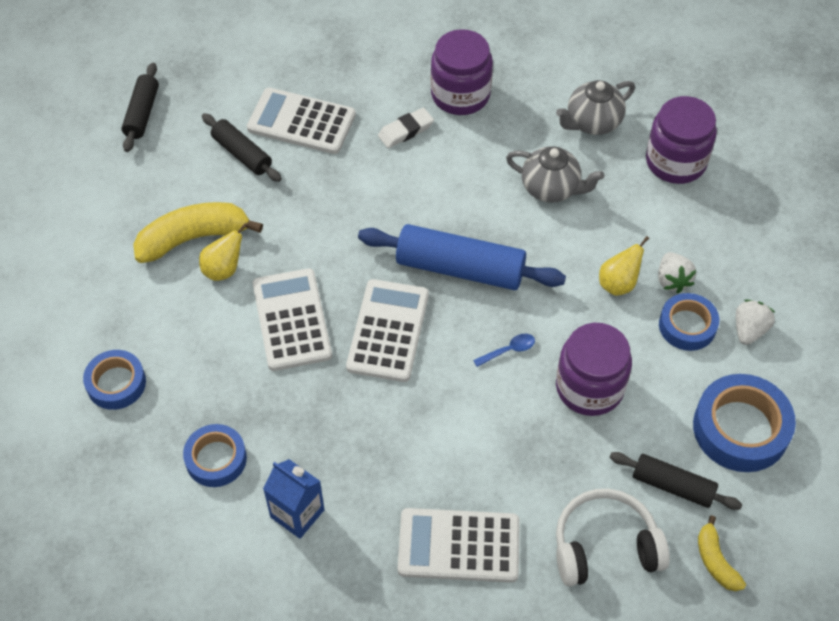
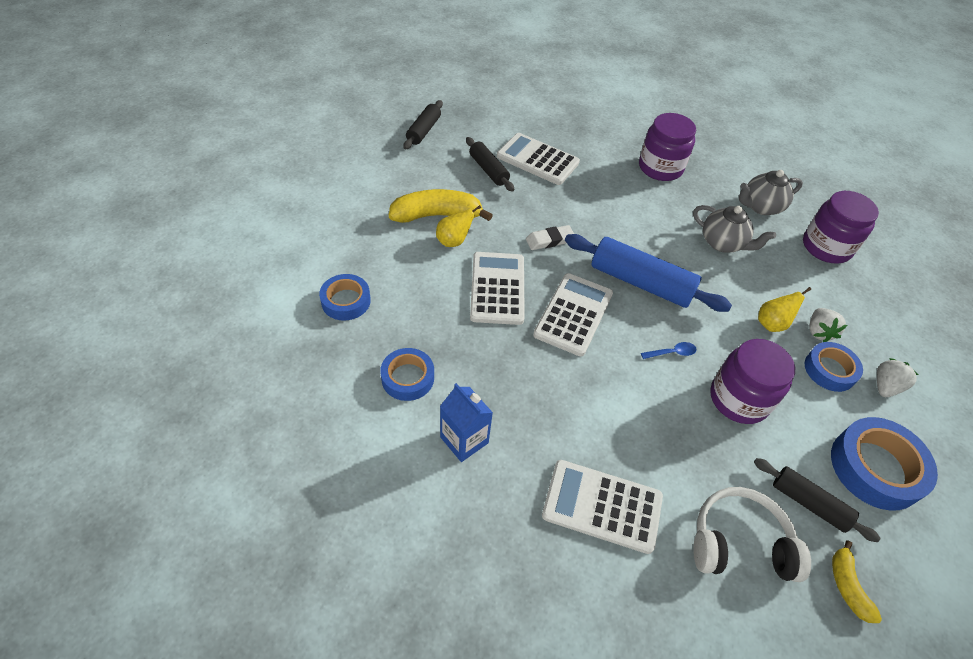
camera: 10 degrees right, 5 degrees down
(405, 131) = (614, 181): white eraser -> white eraser (549, 240)

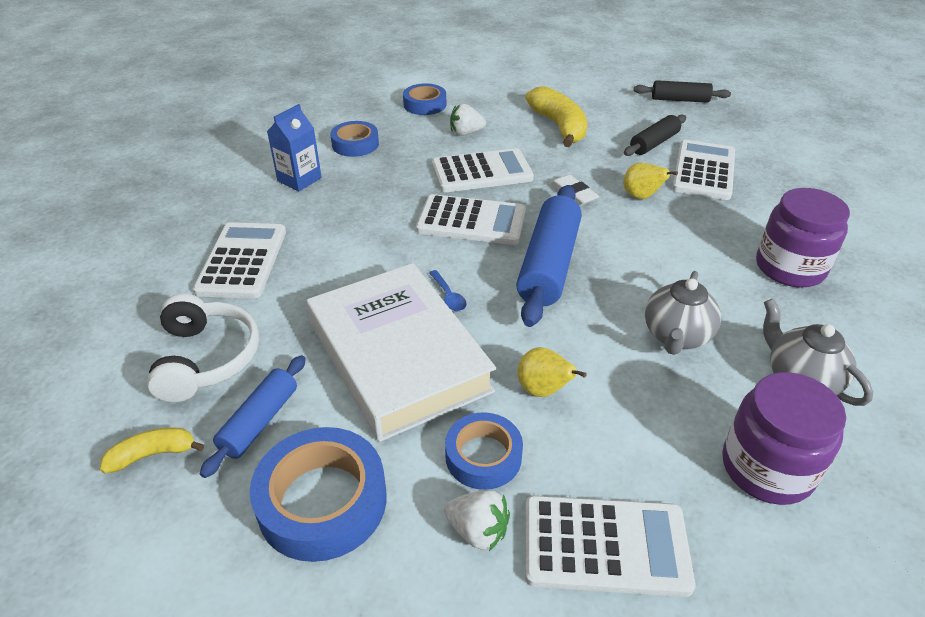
camera: 80 degrees right, 10 degrees down
(454, 241) = (530, 140): yellow pear -> yellow pear (641, 197)
(739, 399) = (398, 356): purple jar -> white book
(809, 503) = (259, 421): black rolling pin -> blue rolling pin
(818, 332) = (555, 446): white strawberry -> white strawberry (466, 133)
(886, 331) = (605, 546): none -> white calculator

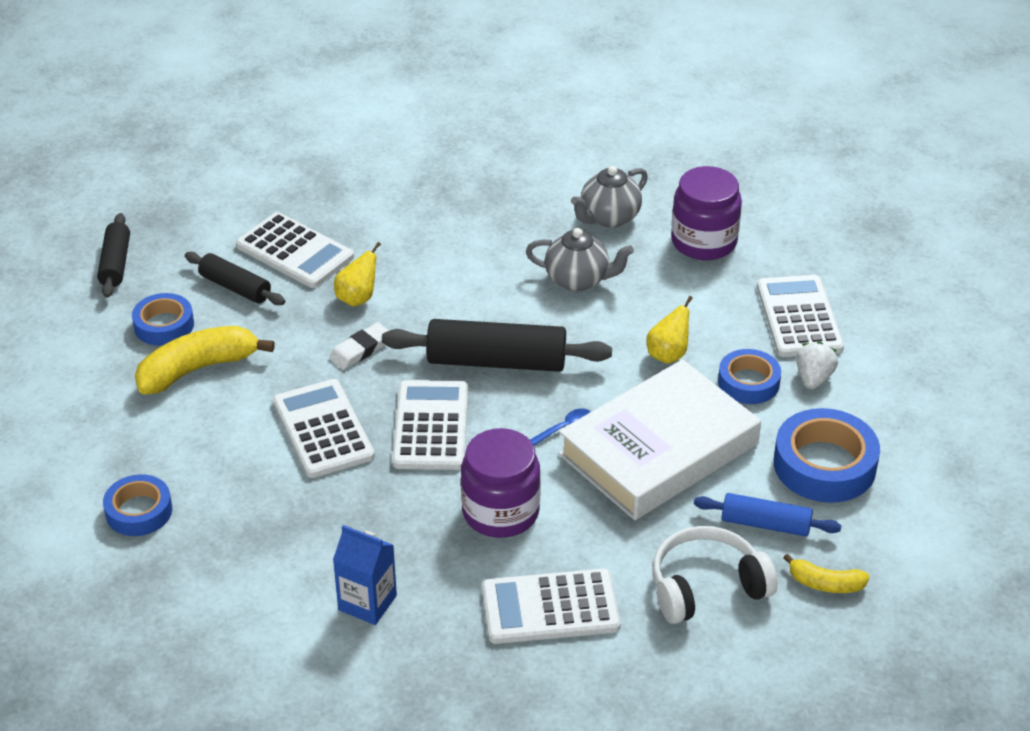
camera: 100 degrees left, 0 degrees up
(153, 454) = (825, 583): yellow banana -> yellow banana turned 45 degrees counterclockwise
(355, 144) = (266, 565): blue tape -> blue tape (164, 325)
(466, 133) = (223, 456): white strawberry -> none
(549, 265) = (496, 361): blue rolling pin -> black rolling pin
(704, 171) = (295, 251): white calculator -> white calculator turned 150 degrees counterclockwise
(790, 267) = (462, 208): purple jar -> purple jar (500, 512)

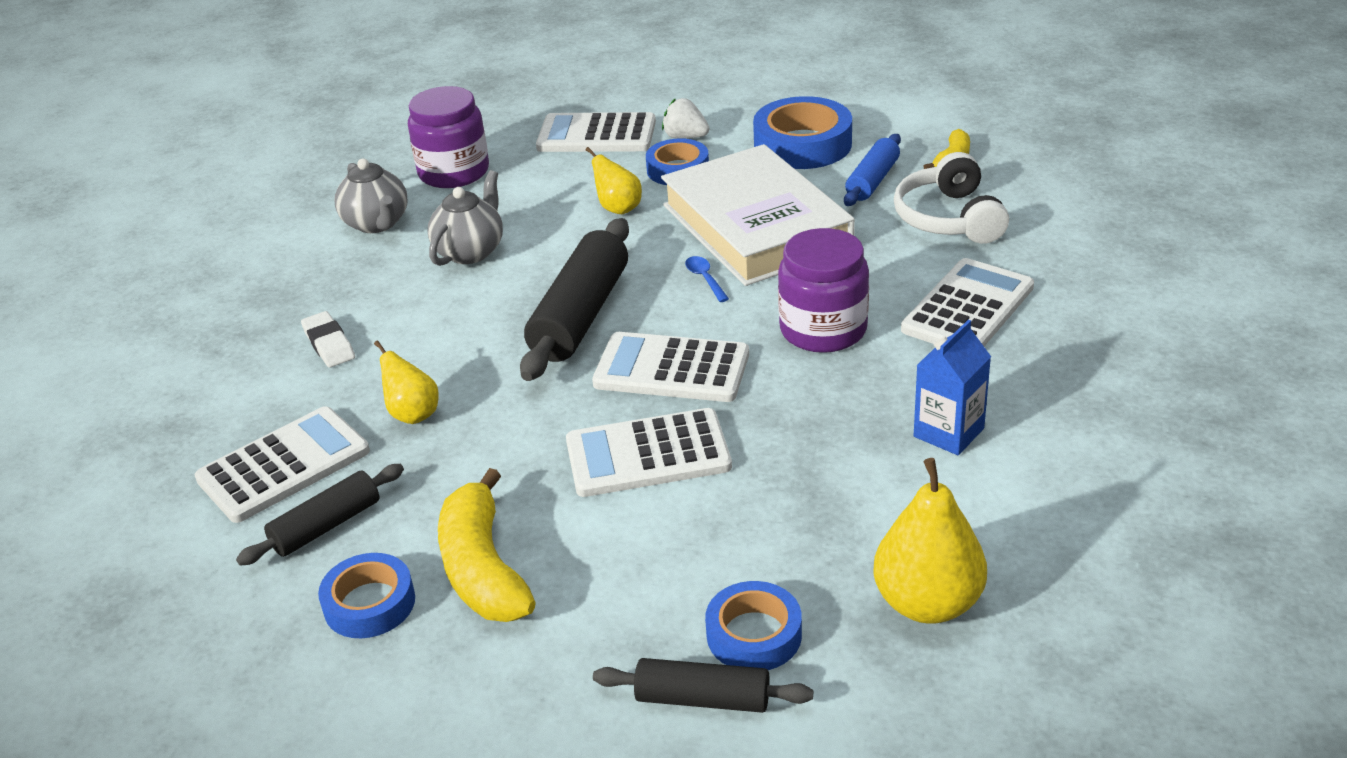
camera: 75 degrees left, 5 degrees down
(115, 263) = (190, 660): black rolling pin -> black rolling pin (703, 699)
(171, 600) = (927, 603): none -> yellow pear
(360, 350) = (513, 416): white eraser -> white eraser (329, 344)
(550, 608) = (968, 308): white calculator -> white calculator turned 150 degrees counterclockwise

